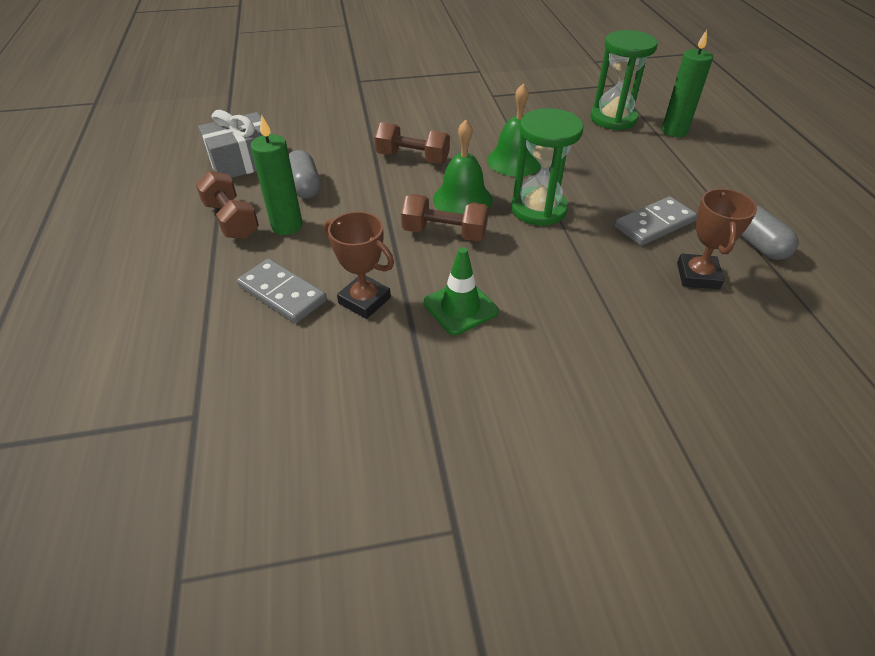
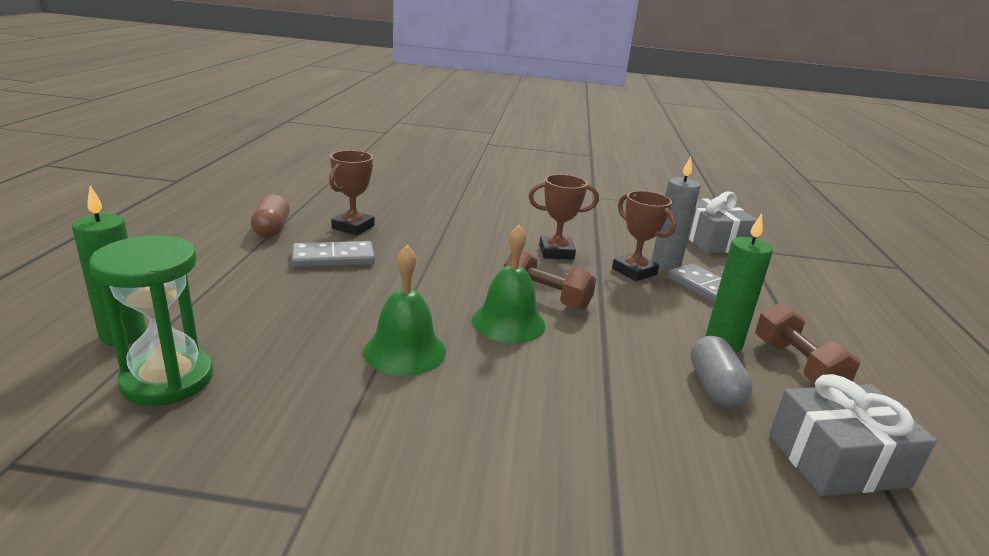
camera: 165 degrees left, 20 degrees down
(244, 423) = (712, 240): none -> grey gift
(326, 326) = (665, 265): none -> grey candle
(412, 158) = (550, 392): brown dumbbell -> none
(460, 307) = (556, 252): green traffic cone -> brown trophy
(538, 209) = (431, 294): green hourglass -> none
(757, 244) = (271, 229): grey capsule -> brown capsule

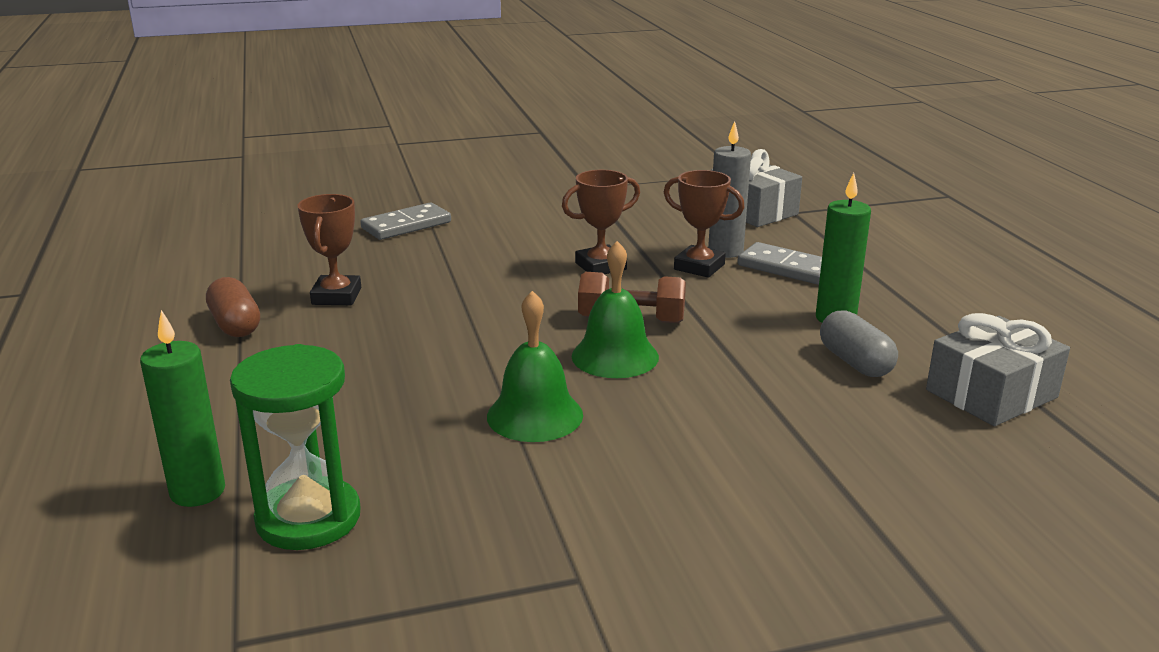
camera: 20 degrees left, 0 degrees up
(333, 258) = (352, 339): grey domino -> grey domino (406, 225)
(797, 365) = (912, 321): brown dumbbell -> none

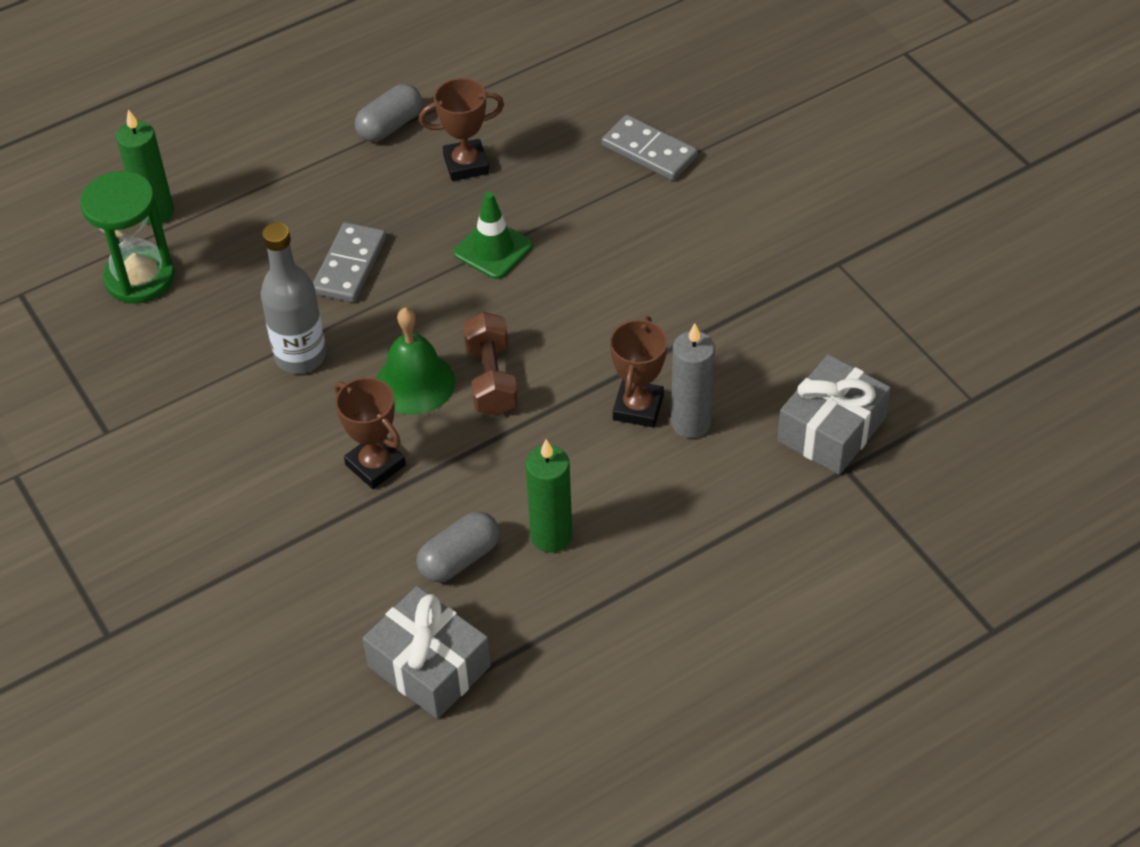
camera: 75 degrees right, 25 degrees up
(235, 325) = (390, 126): brown capsule -> grey capsule
(463, 298) = (493, 249): none -> green traffic cone
(535, 415) = (300, 356): green bell -> grey bottle
(600, 266) = (607, 328): brown trophy -> brown trophy (375, 465)
(786, 268) = (665, 482): grey domino -> grey domino (349, 265)

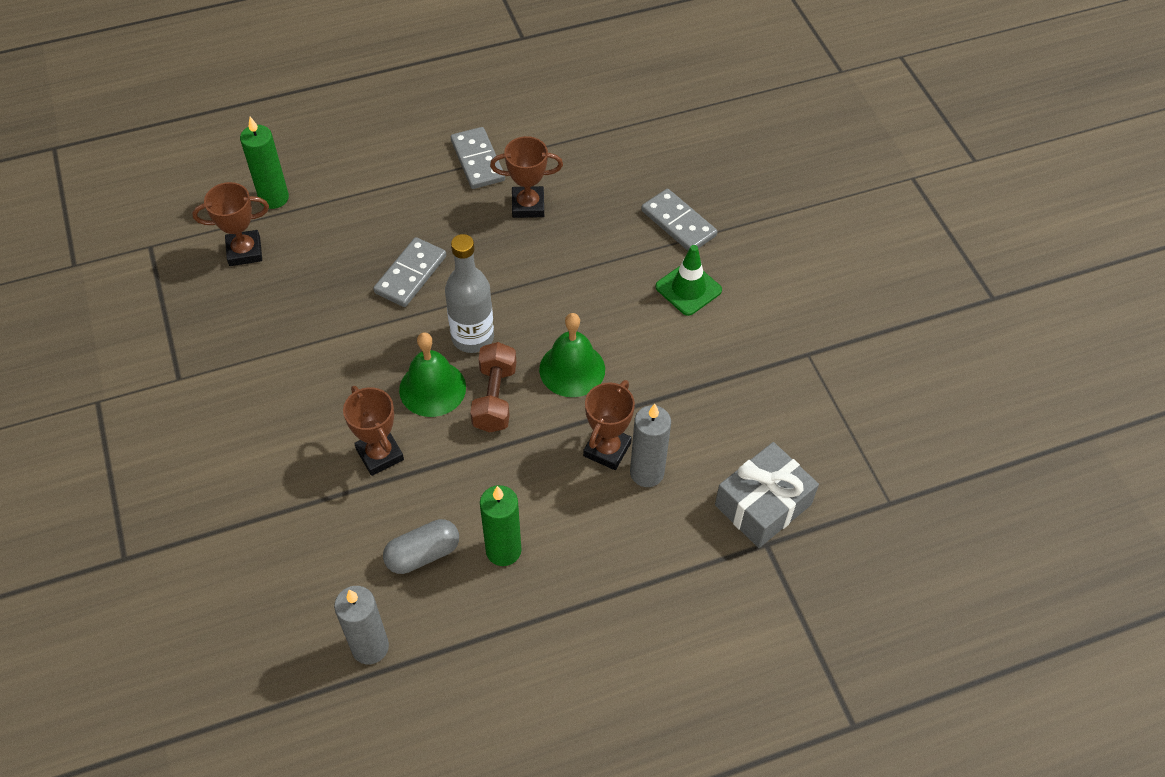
camera: 10 degrees right, 5 degrees up
(140, 278) = (244, 251): green hourglass -> brown trophy
(300, 356) = (349, 345): grey bottle -> grey bottle (472, 337)
(390, 126) = (477, 160): grey capsule -> grey domino
(429, 666) = (370, 647): grey gift -> grey candle
(493, 249) = (528, 283): green traffic cone -> green traffic cone (688, 288)
(572, 331) = (572, 369): none -> green bell

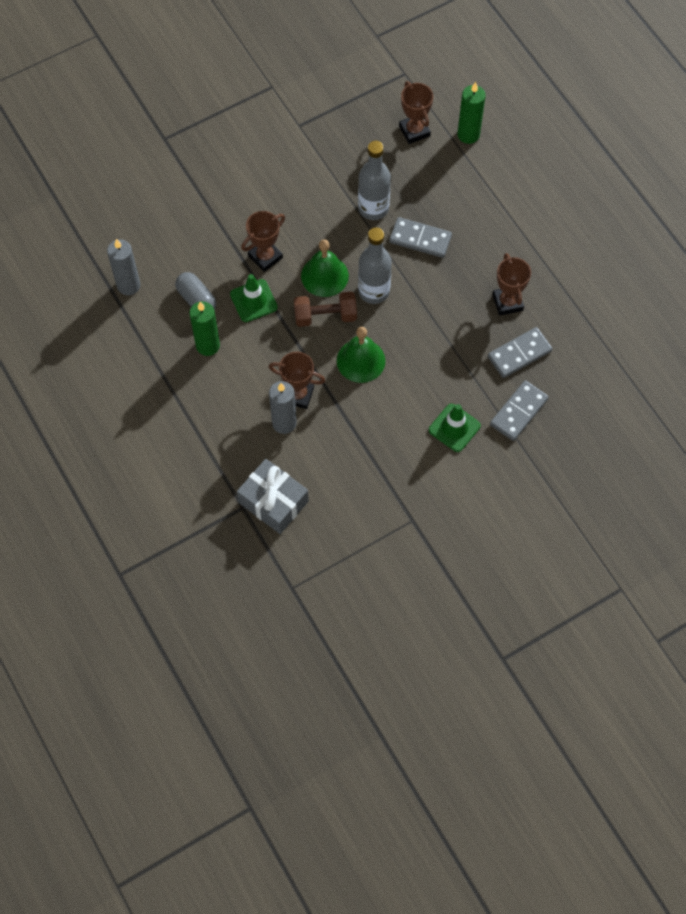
camera: 80 degrees right, 10 degrees up
(346, 316) = (373, 208): none -> grey bottle
(446, 480) = (253, 301): none -> green traffic cone
(477, 160) = (544, 258): grey domino -> grey domino (519, 354)

